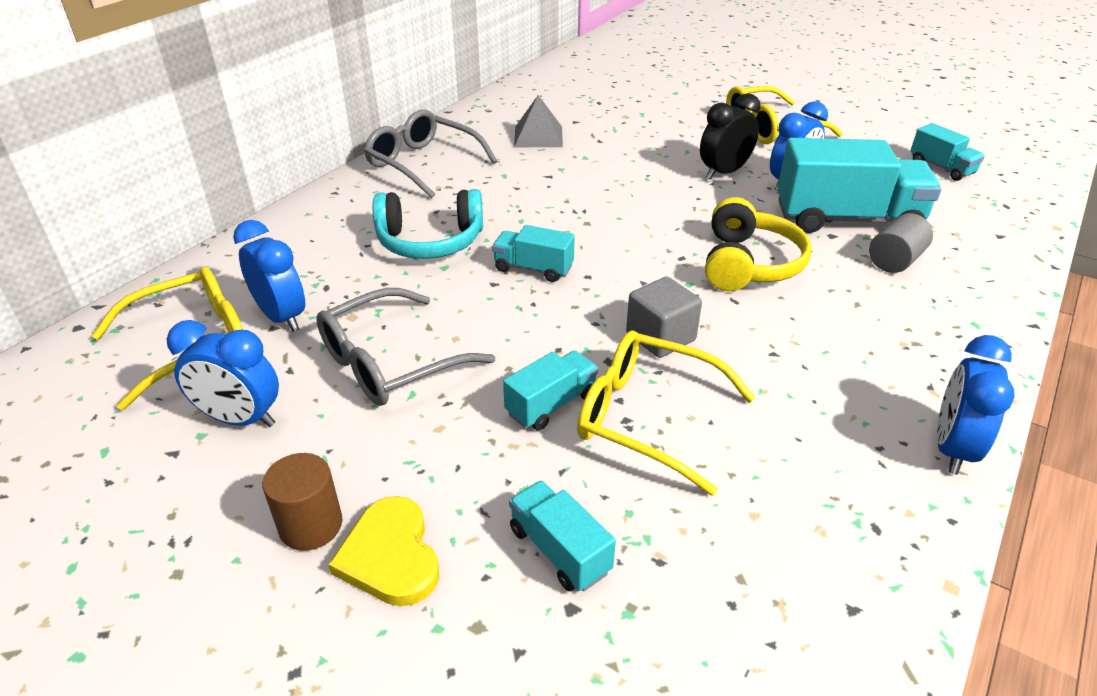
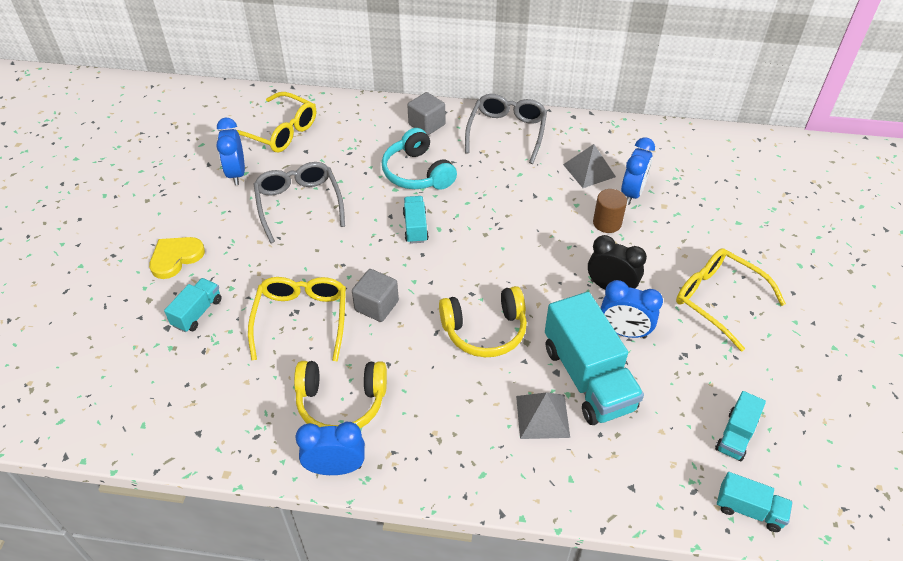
camera: 65 degrees right, 10 degrees up
(282, 317) = (315, 150): blue clock -> blue clock (632, 193)
(311, 525) = (183, 226): brown cylinder -> brown cylinder (607, 223)
(343, 211) = (426, 125): none -> grey cube
(390, 362) = (299, 204): grey glasses -> grey glasses turned 45 degrees clockwise
(551, 404) = (295, 277): turquoise truck -> turquoise truck (749, 510)
(831, 414) = (341, 402): none -> yellow headphones
(894, 260) = (542, 416): grey cylinder -> grey pyramid

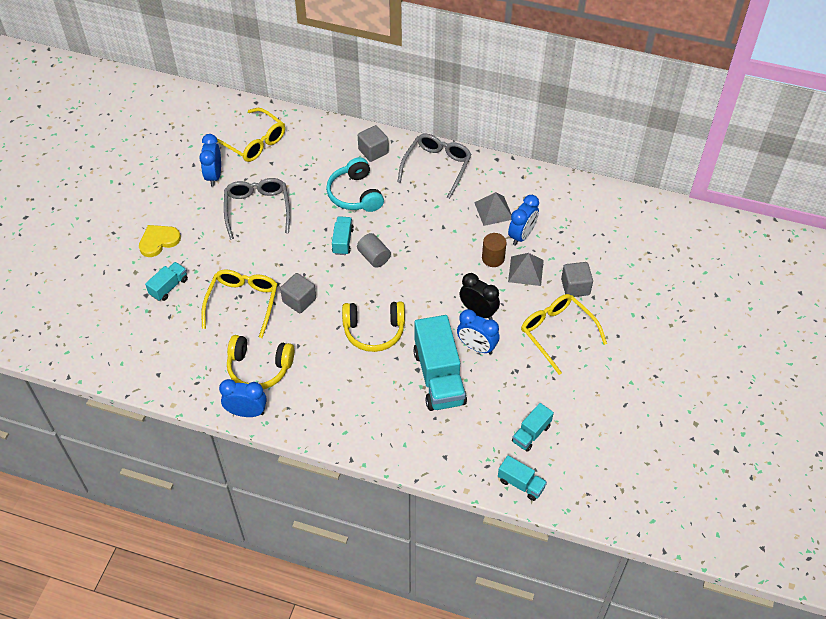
camera: 10 degrees right, 5 degrees up
(459, 240) = (374, 257): none -> grey cylinder
(542, 416) = (398, 399): grey pyramid -> grey pyramid (526, 271)
(718, 242) = (575, 287): none -> grey cube

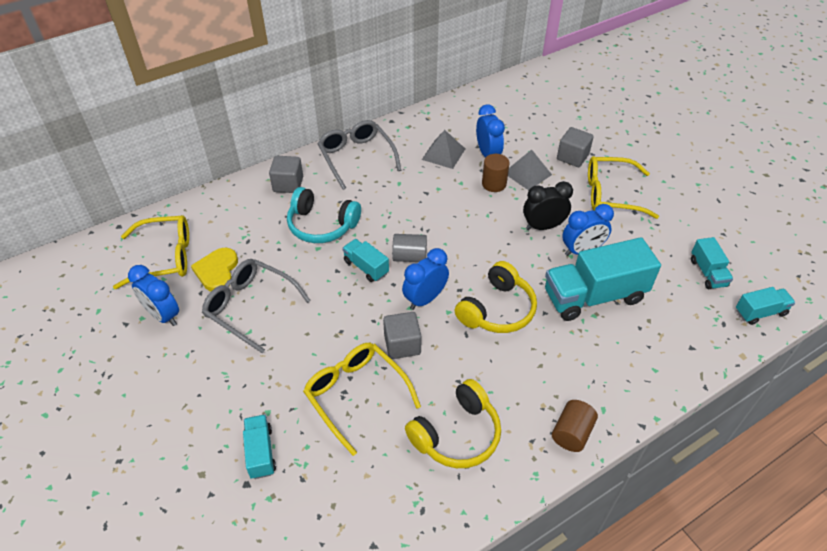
camera: 50 degrees left, 5 degrees down
(158, 241) = (186, 421): yellow heart -> yellow heart (217, 271)
(246, 412) = (506, 484): blue clock -> blue clock (425, 299)
(311, 425) = (571, 433): none -> brown cylinder
(439, 377) = (594, 296): turquoise truck -> turquoise truck turned 135 degrees clockwise

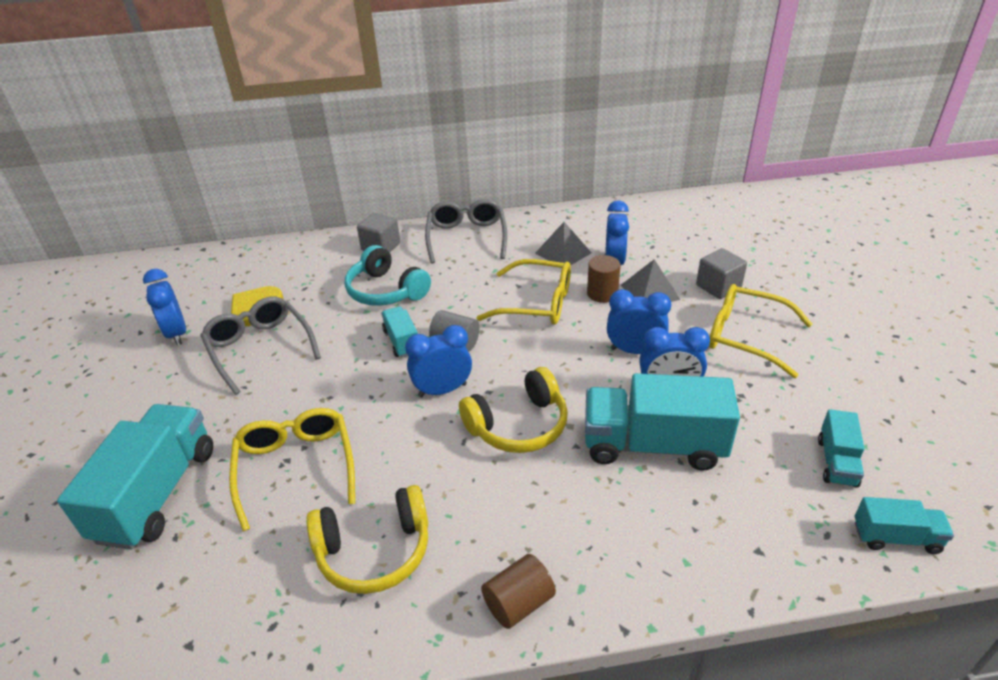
camera: 25 degrees right, 10 degrees down
(165, 257) = (219, 284): yellow glasses -> yellow glasses (537, 303)
(260, 452) = (157, 493): turquoise truck -> turquoise truck, size x1.99
(402, 344) = (383, 430): grey cube -> none
(543, 226) = (634, 351): black clock -> blue clock

